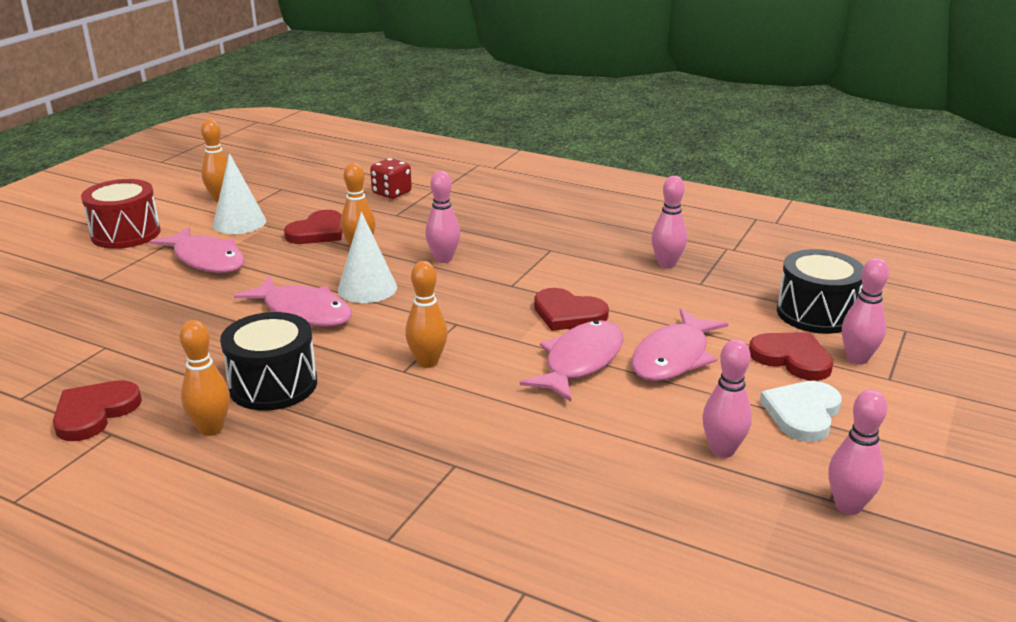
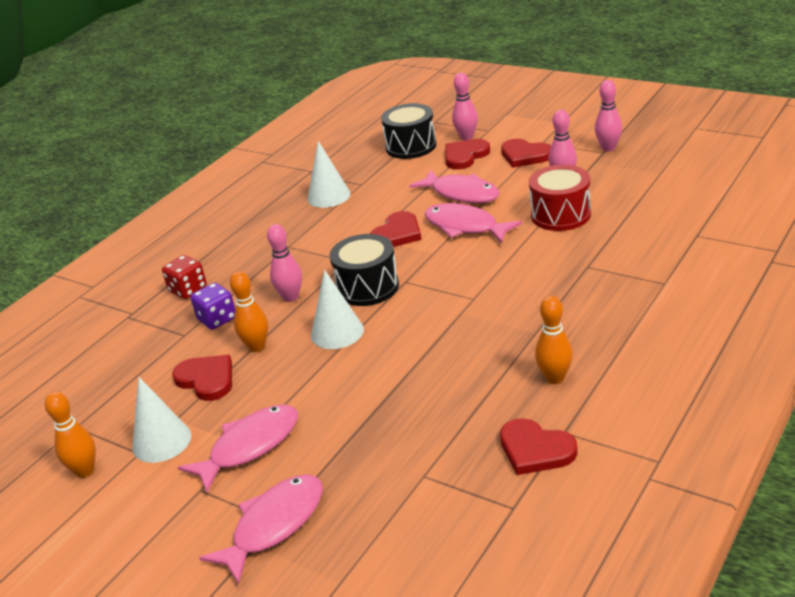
camera: 80 degrees left, 5 degrees up
(126, 234) = (156, 533): red drum -> red drum (560, 215)
(273, 385) = (493, 358): black drum -> black drum (367, 287)
(303, 312) = (374, 362): pink fish -> pink fish (274, 525)
(392, 193) = (128, 343): red dice -> red dice (188, 290)
(416, 226) = (217, 319): none -> purple dice
(427, 362) = (462, 288): orange bowling pin -> none
(666, 264) = (328, 196): pink bowling pin -> white cone
(802, 413) = (525, 155): white heart -> red heart

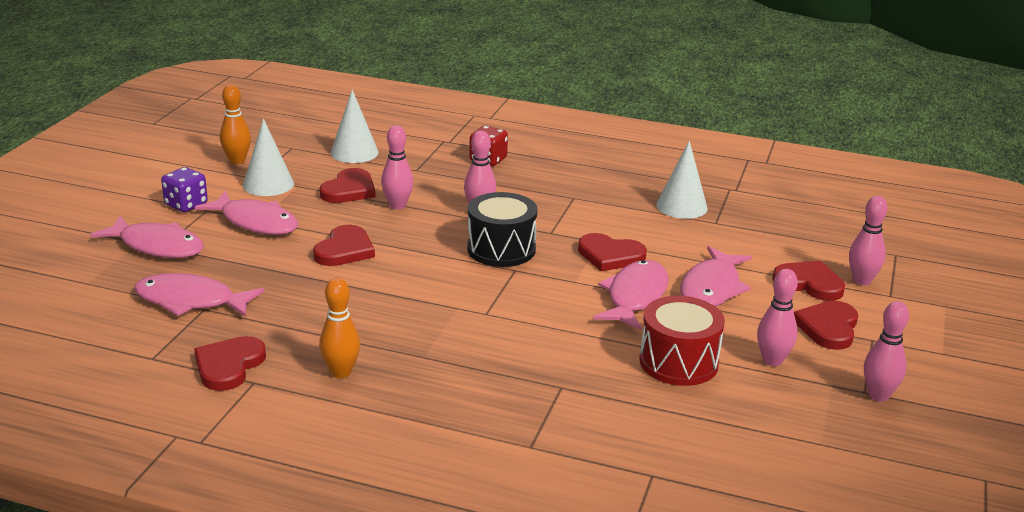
camera: 70 degrees right, 5 degrees down
(217, 319) = (440, 181): purple dice -> purple dice (186, 204)
(257, 347) = (397, 205): orange bowling pin -> pink bowling pin
(335, 380) = (345, 250): none -> red heart
(337, 332) = (421, 242): white cone -> white cone (354, 152)
(406, 486) = (191, 301): none -> pink fish
(411, 146) = (820, 244): black drum -> none

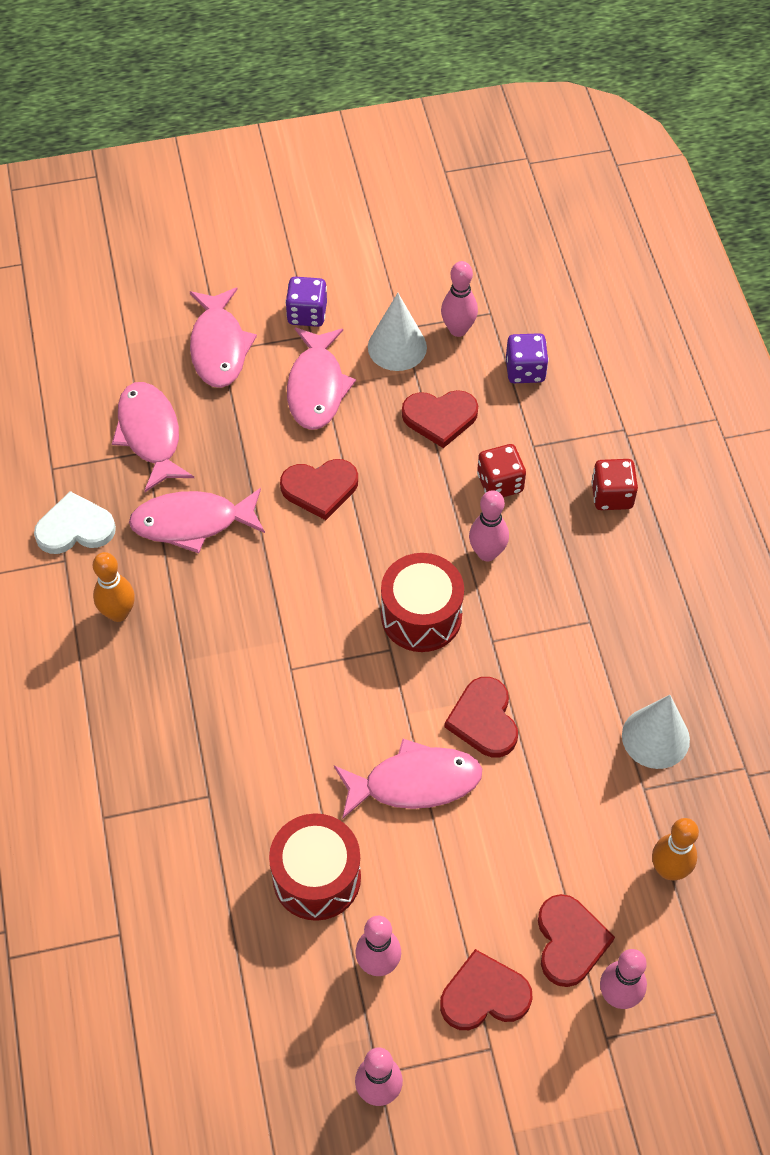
camera: 60 degrees right, 30 degrees up
(229, 366) = (75, 528): red heart -> white heart
(237, 161) = (423, 290): orange bowling pin -> orange bowling pin (669, 870)
(354, 152) = (525, 370): white cone -> purple dice
(397, 205) = (441, 477): pink bowling pin -> pink bowling pin (458, 329)
(430, 189) = (500, 483): none -> red dice
(501, 249) = (421, 616): black drum -> red drum
(711, 288) = (486, 847): pink fish -> pink fish (192, 523)

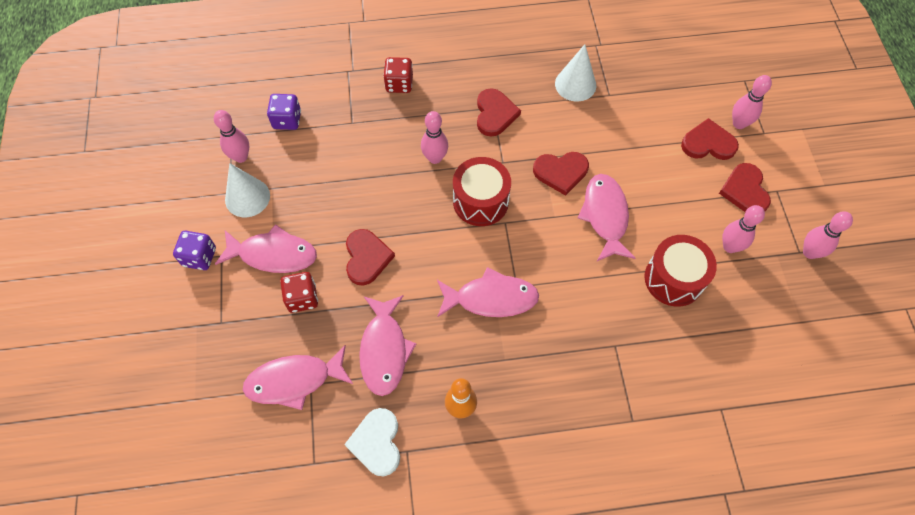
camera: 85 degrees left, 5 degrees up
(219, 347) = (217, 324): pink fish -> pink fish (491, 298)
(440, 418) = (318, 175): red heart -> red heart (495, 114)
(500, 483) = (379, 145): red dice -> red dice (302, 298)
(669, 870) = (661, 89): orange bowling pin -> none

